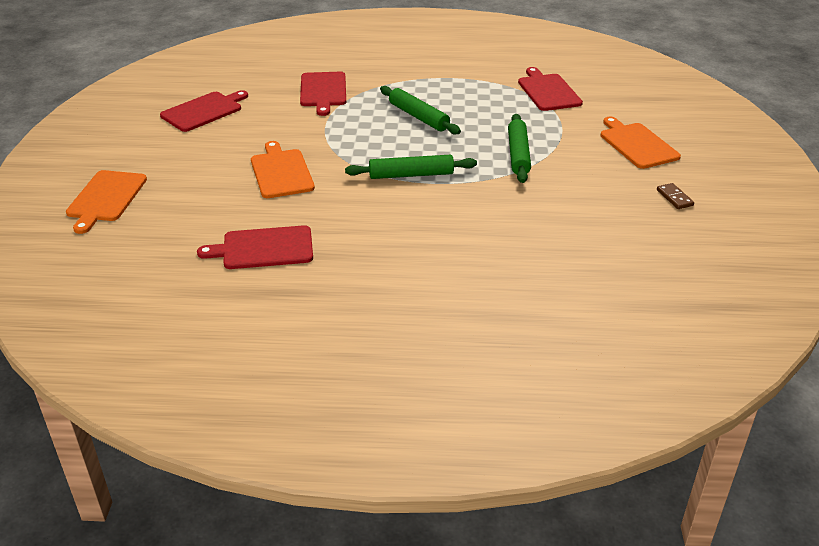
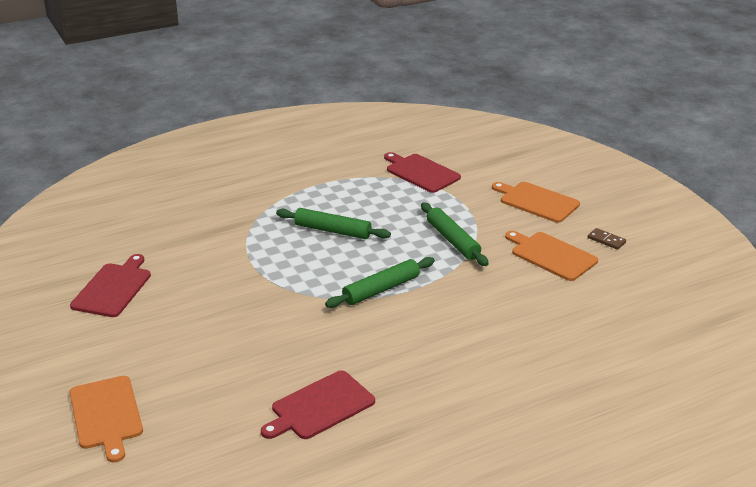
camera: 30 degrees left, 5 degrees down
(281, 172) = (259, 326): orange cutting board -> orange cutting board (551, 255)
(323, 91) = (216, 231): red cutting board -> none

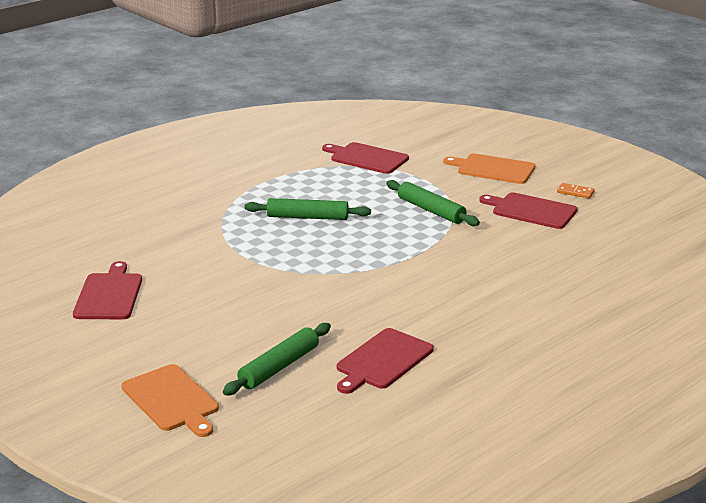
camera: 15 degrees left, 5 degrees down
(381, 289) = (385, 259): green rolling pin -> green rolling pin (279, 367)
(551, 255) = (531, 211): orange cutting board -> red cutting board
(606, 240) = (575, 192): brown domino -> orange domino

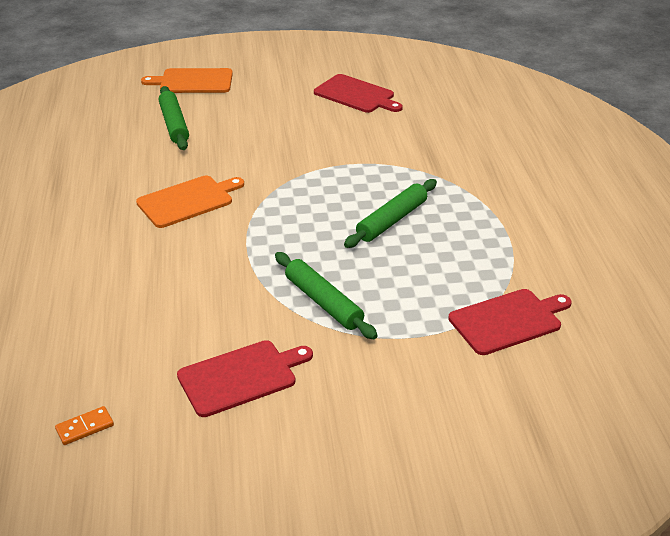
camera: 125 degrees right, 10 degrees up
(382, 361) = (121, 164): red cutting board -> none
(431, 210) = (323, 302): green rolling pin -> green rolling pin turned 60 degrees clockwise
(493, 169) = (380, 412): orange cutting board -> orange cutting board (188, 201)
(575, 192) = (242, 447): orange domino -> orange domino (85, 427)

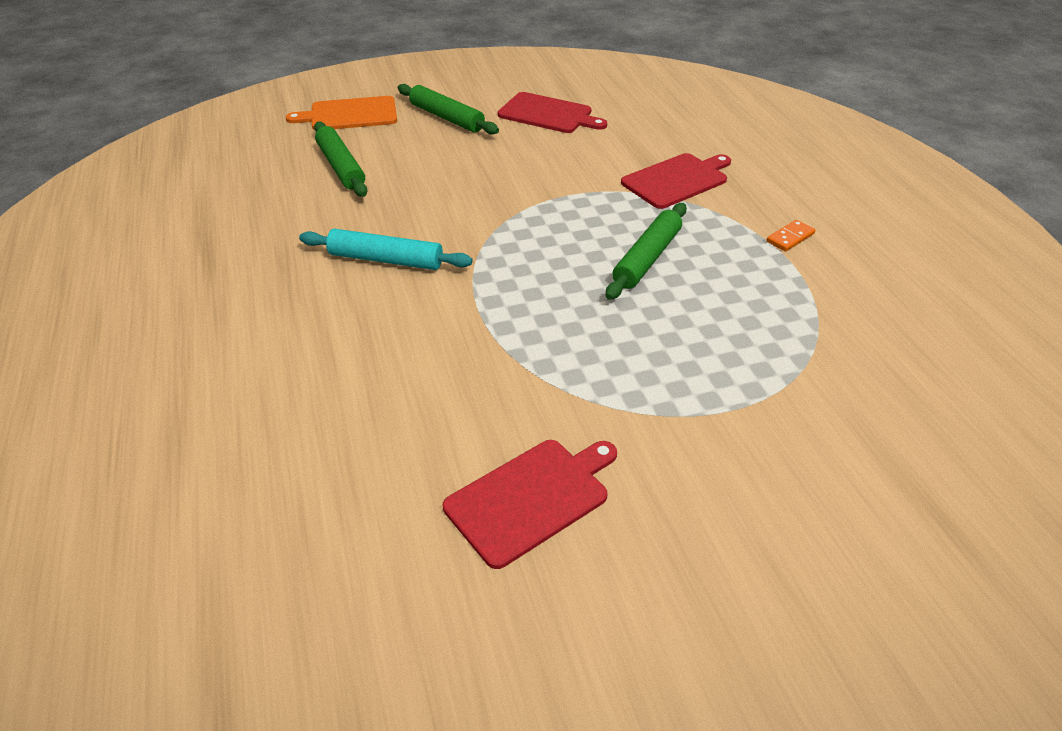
camera: 10 degrees left, 5 degrees up
(85, 427) = (331, 612): orange domino -> orange domino (790, 237)
(188, 201) = (386, 260): orange cutting board -> turquoise rolling pin
(323, 302) = (603, 376): green rolling pin -> green rolling pin (446, 118)
(508, 321) = (840, 372): red cutting board -> red cutting board (677, 180)

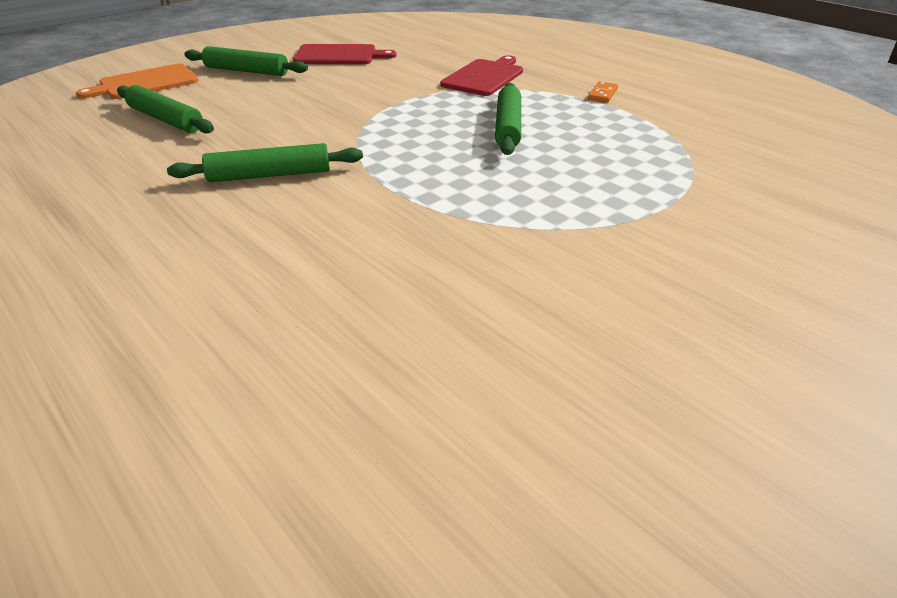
camera: 25 degrees left, 5 degrees down
(386, 260) = (269, 175): turquoise rolling pin -> green rolling pin
(531, 498) = (570, 313): red cutting board -> none

